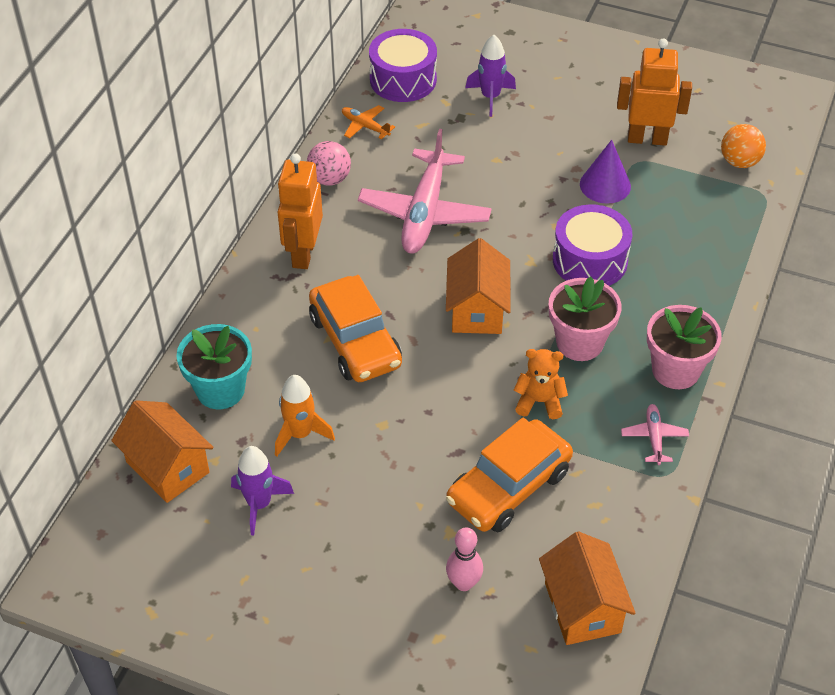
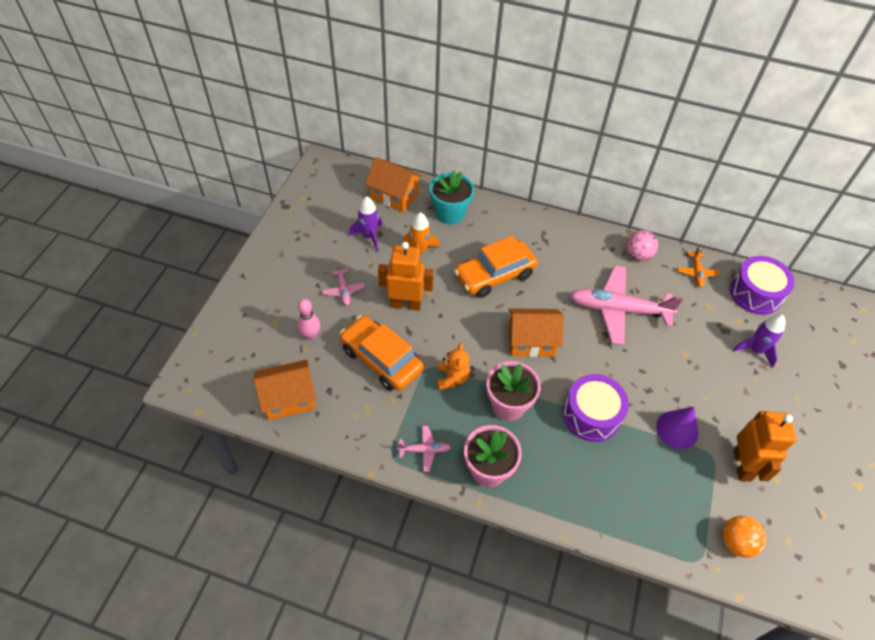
camera: 85 degrees right, 5 degrees up
(167, 467) = (394, 196): orange house -> orange house turned 75 degrees clockwise
(303, 253) = (565, 245): orange robot -> orange robot (406, 304)
(365, 126) = (696, 272): orange plane -> orange plane turned 150 degrees clockwise
(374, 540) = (343, 290): none -> pink plane

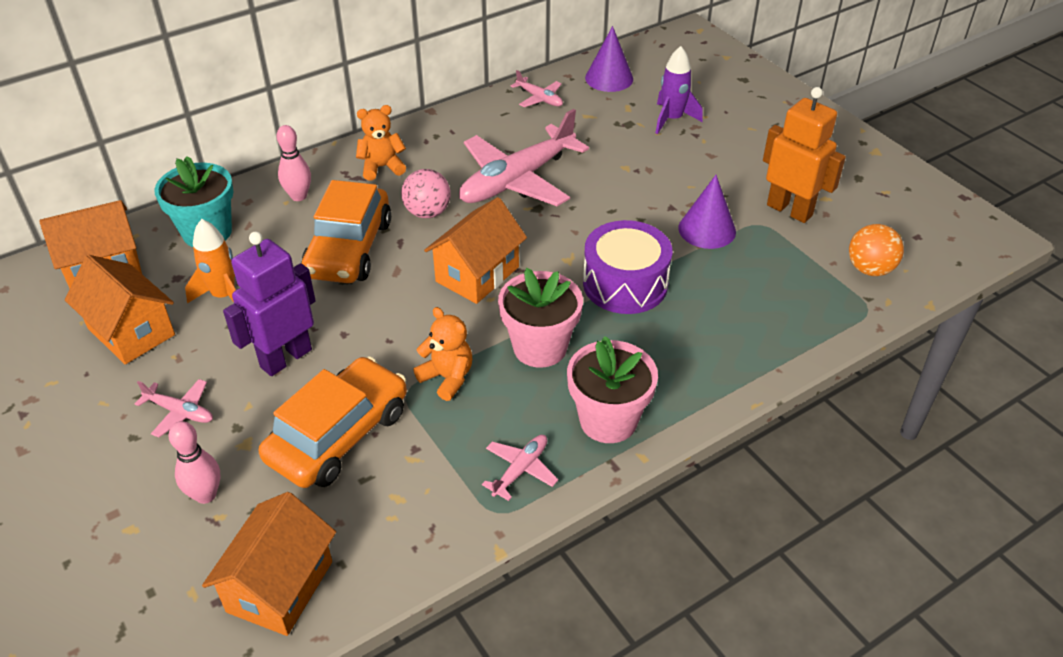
camera: 50 degrees left, 10 degrees down
(369, 236) = (131, 332): purple rocket -> orange house
(381, 359) = (338, 435): orange car -> orange car turned 135 degrees clockwise
(406, 304) = (285, 358): orange robot -> purple robot
(508, 228) = (298, 196): none -> pink bowling pin
(563, 244) = (382, 167): none -> orange teddy bear
(638, 255) = (467, 123): pink ball -> pink ball (427, 212)
(696, 272) = (539, 98): orange plane -> pink plane
(755, 293) = (609, 78): purple drum -> purple cone

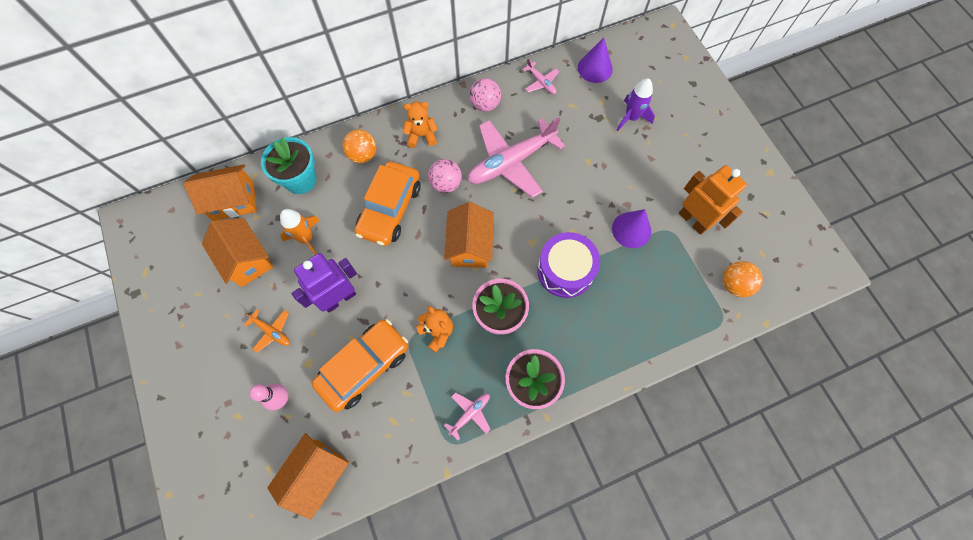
camera: 10 degrees right, 25 degrees up
(180, 412) = (271, 331): pink plane -> orange plane
(298, 196) = (363, 155): pink bowling pin -> orange ball
(466, 127) = (485, 105): none -> pink ball
(477, 274) = (470, 246): orange house -> orange house turned 45 degrees counterclockwise

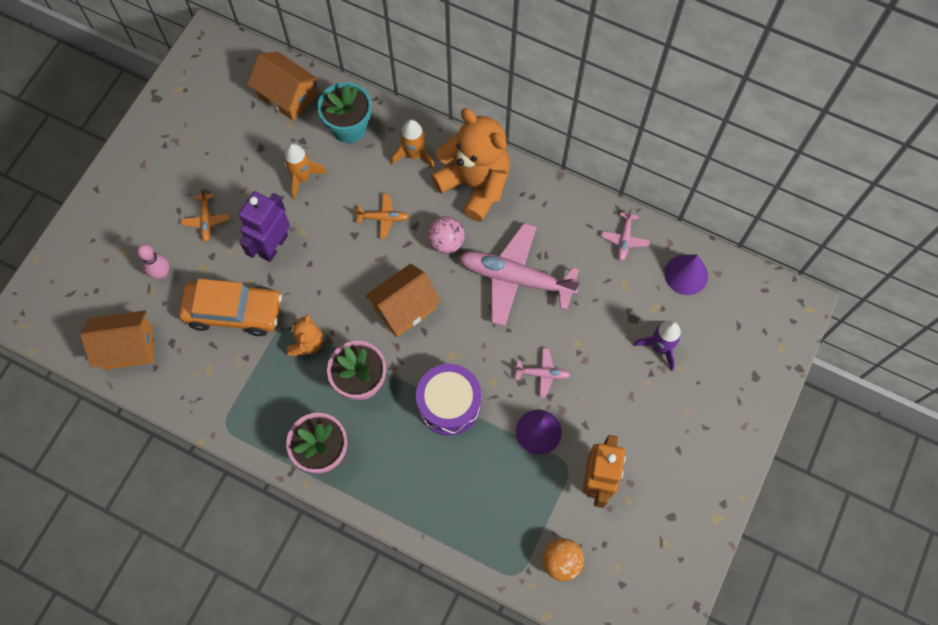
camera: 50 degrees right, 0 degrees up
(247, 260) = (247, 151): orange house -> none
(339, 298) = (273, 245): purple robot -> purple robot turned 75 degrees counterclockwise
(363, 155) = (414, 155): orange ball -> orange rocket
(390, 209) = (383, 218): orange car -> orange plane
(421, 135) = (475, 184): orange teddy bear -> orange teddy bear, size x2.06
(470, 414) = (260, 422): pink plane -> pink plane (542, 374)
(485, 105) = (555, 211): pink ball -> none

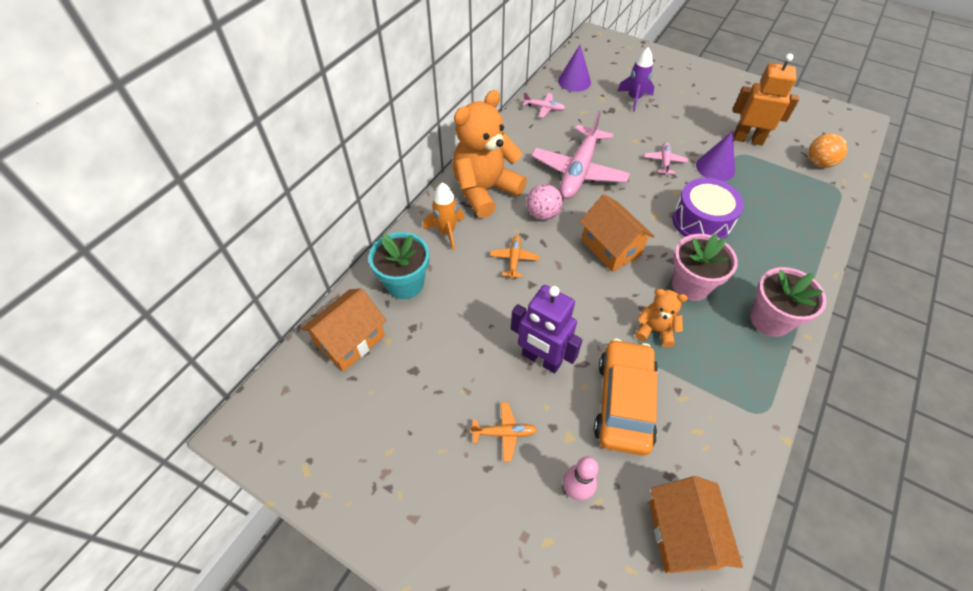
camera: 85 degrees left, 15 degrees down
(302, 177) = (459, 328): orange rocket -> none

